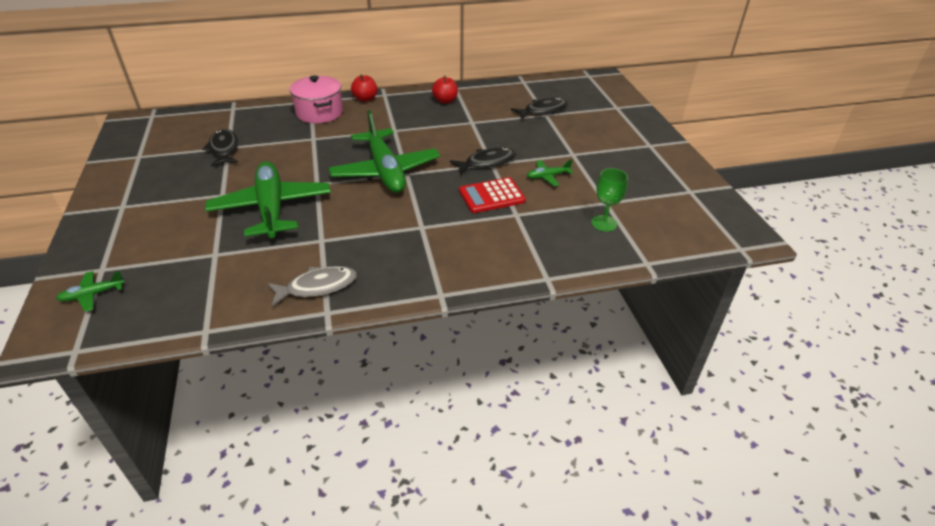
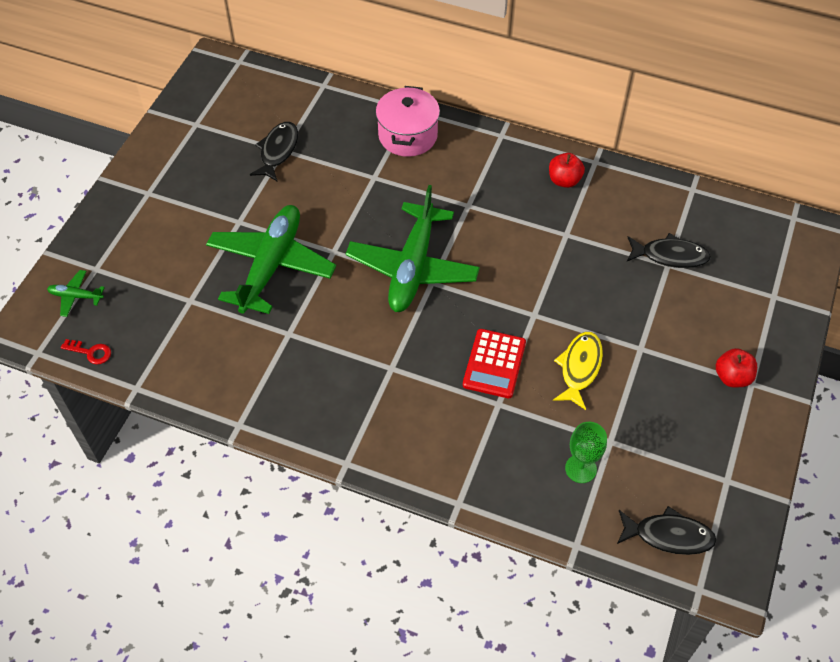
camera: 35 degrees right, 15 degrees up
(137, 326) = (91, 352): none -> red key
(317, 287) = (249, 390): grey fish -> none
(365, 99) = (474, 133): red apple -> red apple (732, 377)
(487, 163) = (530, 311): black fish -> black fish (668, 535)
(491, 196) = (494, 364): red calculator -> red calculator turned 90 degrees counterclockwise
(547, 176) = (579, 368): green plane -> yellow fish

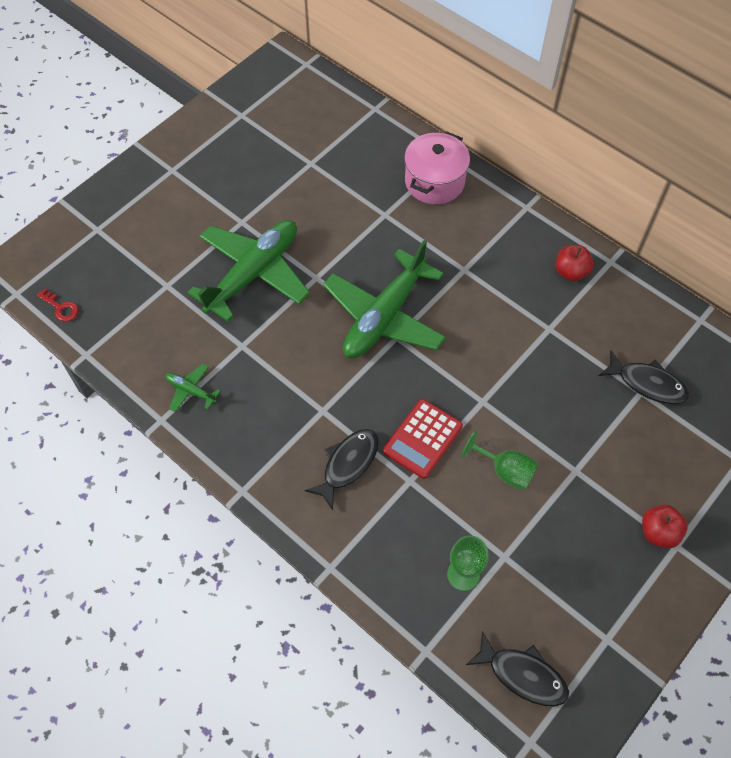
camera: 20 degrees right, 5 degrees up
(76, 296) = (69, 250): green plane -> green plane (191, 391)
(278, 151) = (305, 162): black fish -> black fish (348, 464)
(579, 368) = (505, 471): yellow fish -> green goblet

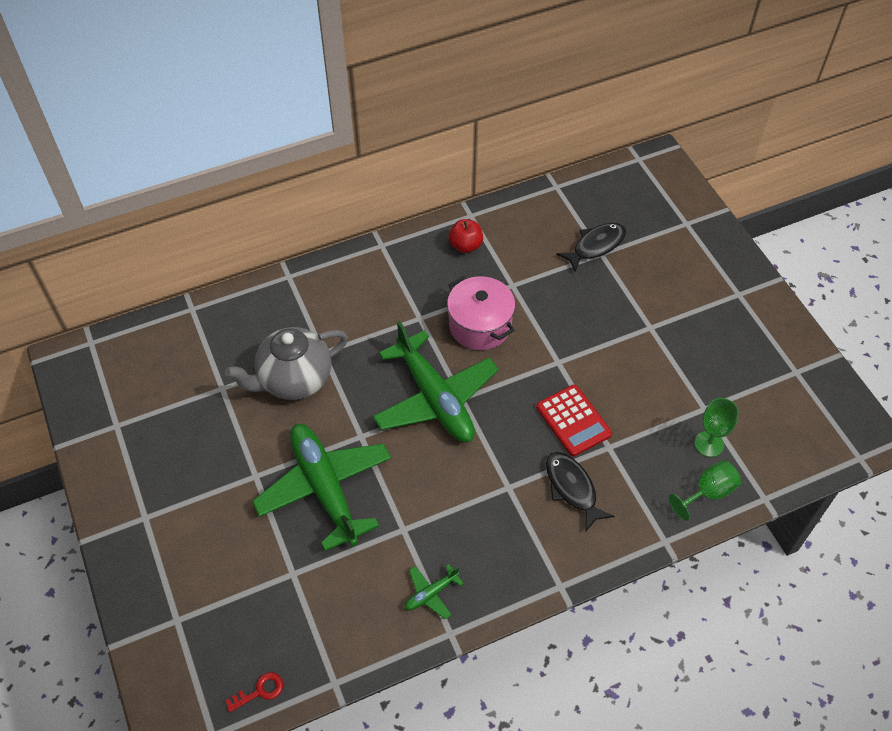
camera: 65 degrees left, 5 degrees down
(345, 207) = (294, 380): none -> grey teapot
(434, 182) = (310, 299): pink pot -> pink pot (480, 325)
(505, 471) = (629, 374): green goblet -> green goblet (708, 492)
(523, 675) = (806, 439): black fish -> none
(658, 532) = (724, 299): red apple -> none

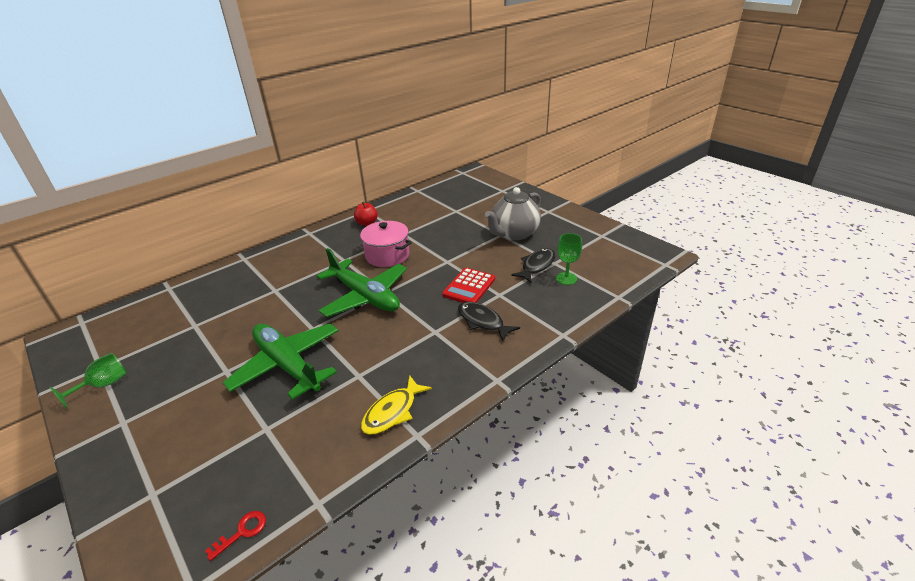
camera: 15 degrees left, 20 degrees down
(294, 380) = (253, 309): grey teapot -> grey teapot (514, 234)
(431, 594) = (392, 412): green plane -> yellow fish
(573, 421) = (469, 287): red calculator -> red calculator turned 75 degrees clockwise
(595, 246) = (451, 208): black fish -> black fish (537, 266)
(708, 492) = (579, 302): green goblet -> green goblet (104, 385)

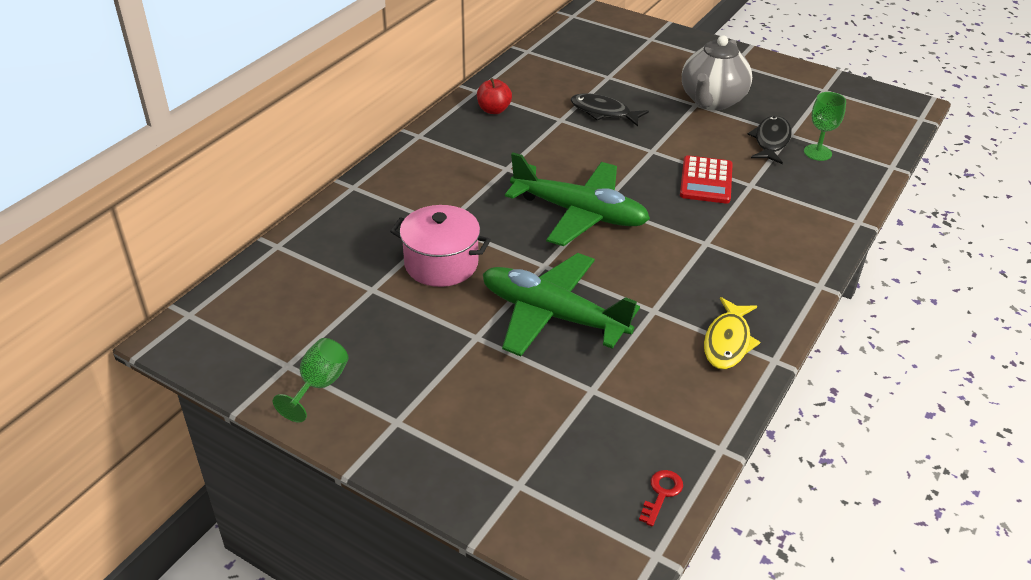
camera: 20 degrees left, 5 degrees up
(387, 255) = (563, 153): pink pot -> pink pot (441, 264)
(482, 321) = (754, 221): black fish -> black fish (603, 112)

